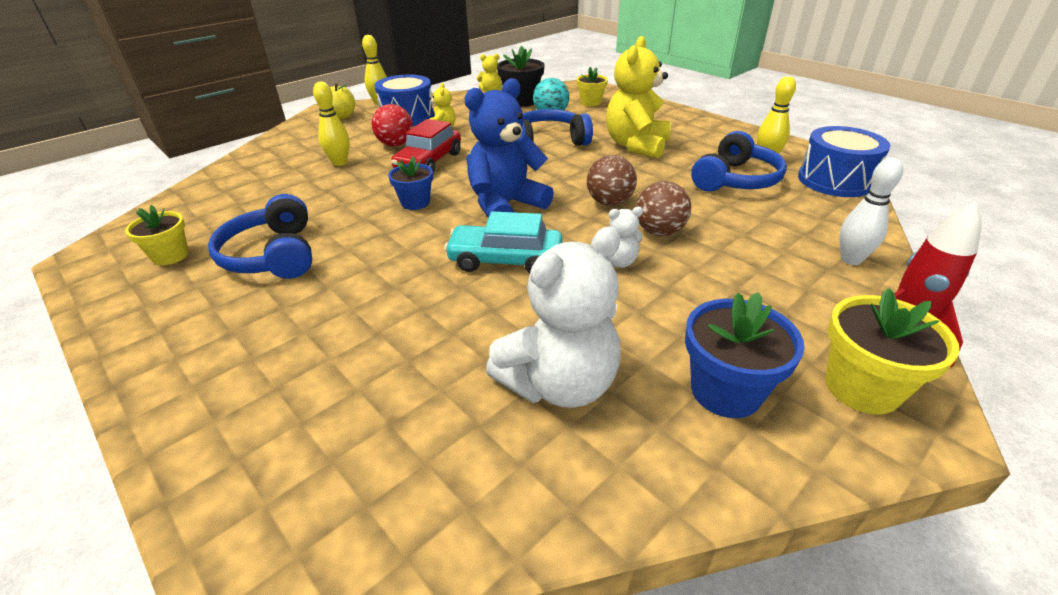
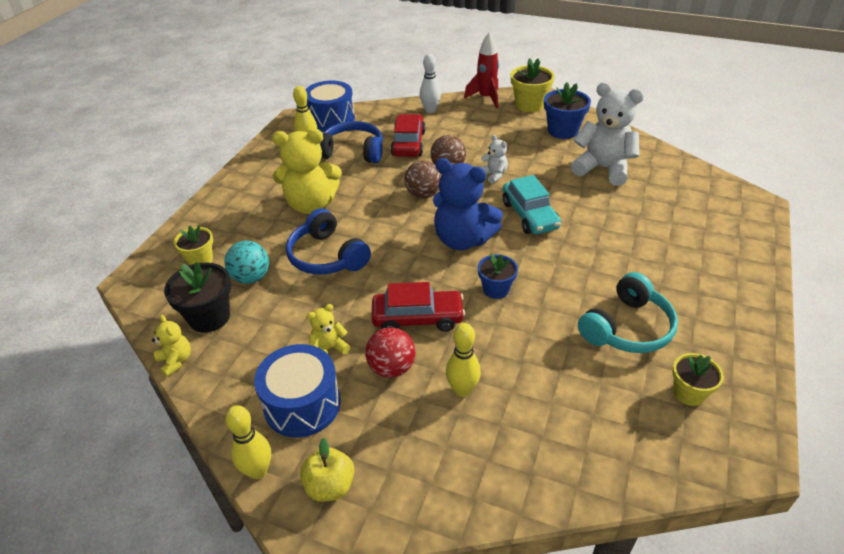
camera: 115 degrees left, 5 degrees up
(272, 255) = (627, 328): blue headphones -> turquoise headphones
(741, 218) = (408, 143): none -> red car

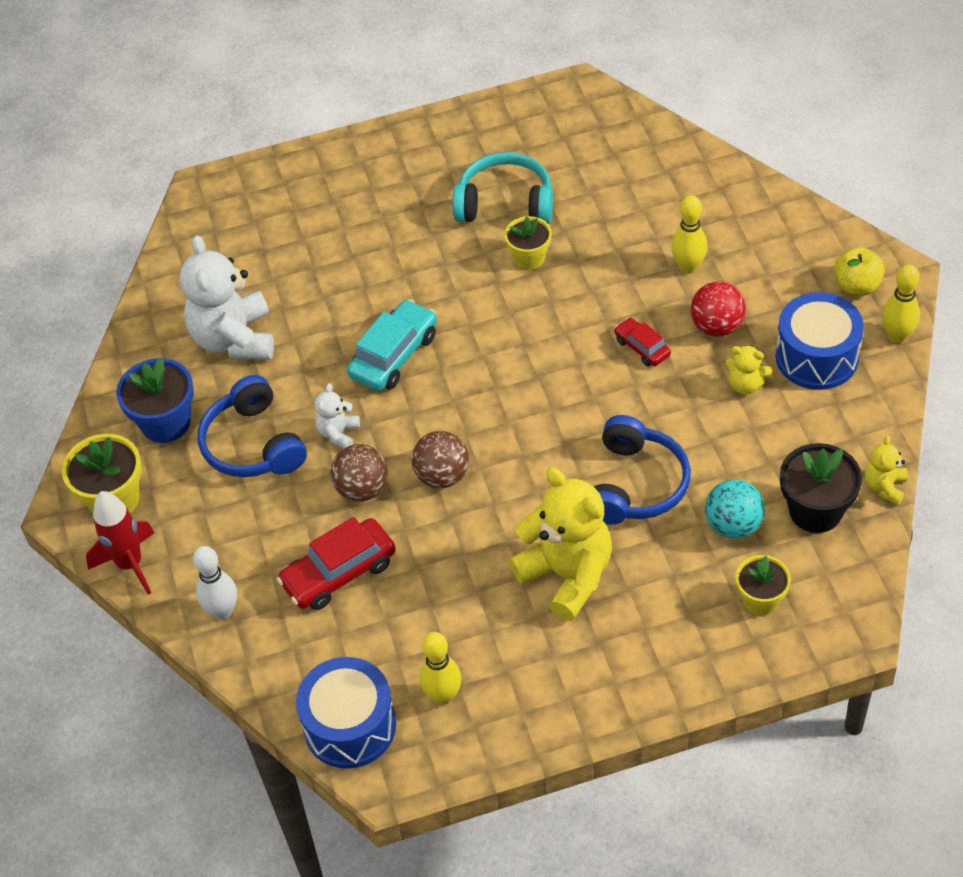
camera: 125 degrees left, 10 degrees up
(352, 152) = (415, 624): blue headphones -> blue headphones (253, 444)
(418, 318) = (642, 347): red car -> red car, size x0.57
(463, 240) = (492, 386): blue teddy bear -> none
(496, 289) = (544, 315): blue flower pot -> none
(689, 393) = (547, 140): yellow flower pot -> yellow flower pot (529, 257)

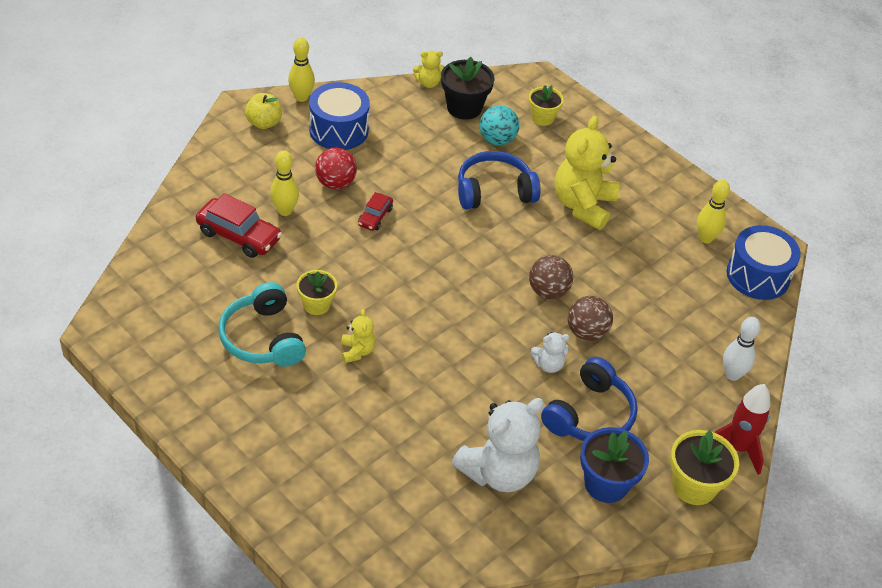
camera: 125 degrees left, 5 degrees down
(339, 573) = (660, 321): red car -> red car (239, 235)
(394, 355) = (457, 357): turquoise car -> none
(746, 384) = (380, 158): yellow teddy bear -> yellow teddy bear (357, 351)

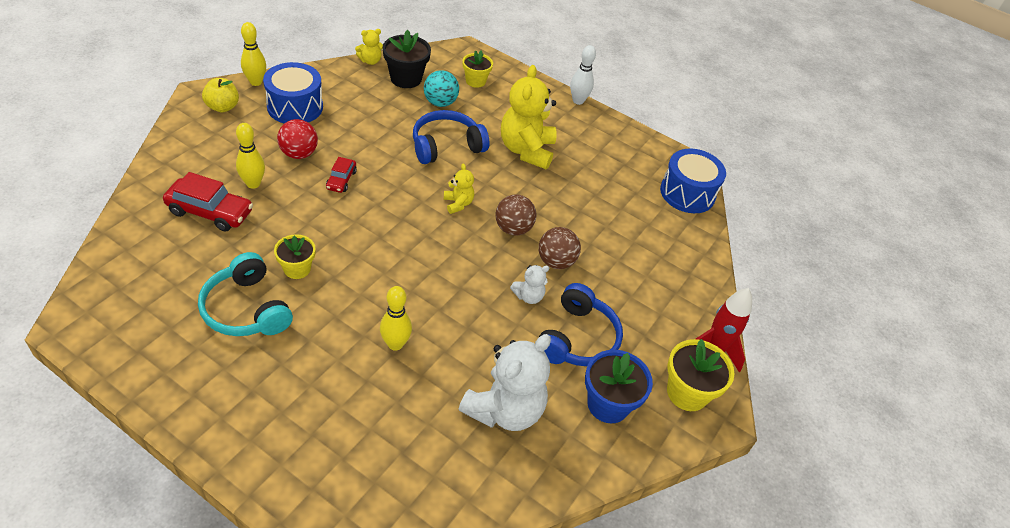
camera: 15 degrees left, 0 degrees up
(357, 351) = (344, 309): yellow teddy bear -> yellow teddy bear (458, 204)
(705, 238) = (636, 167): yellow bowling pin -> yellow bowling pin (395, 344)
(732, 374) = (691, 282): white bowling pin -> white bowling pin (578, 101)

